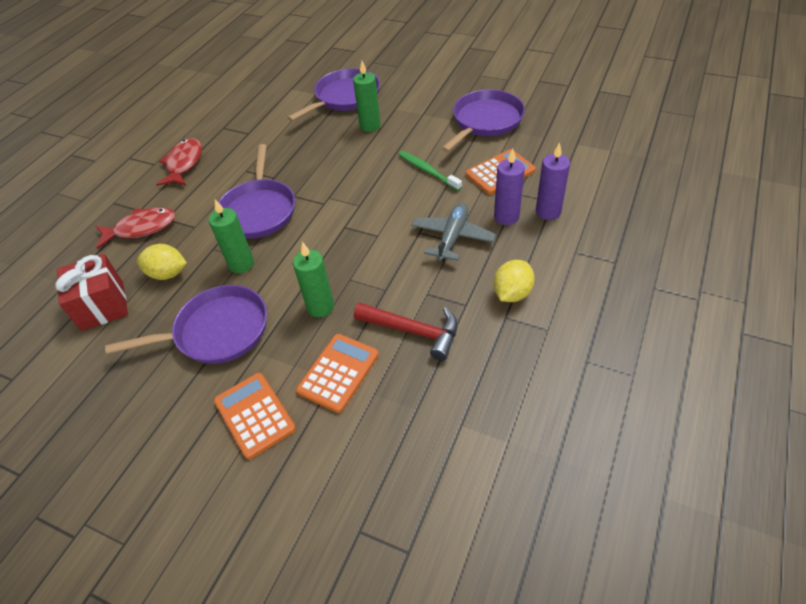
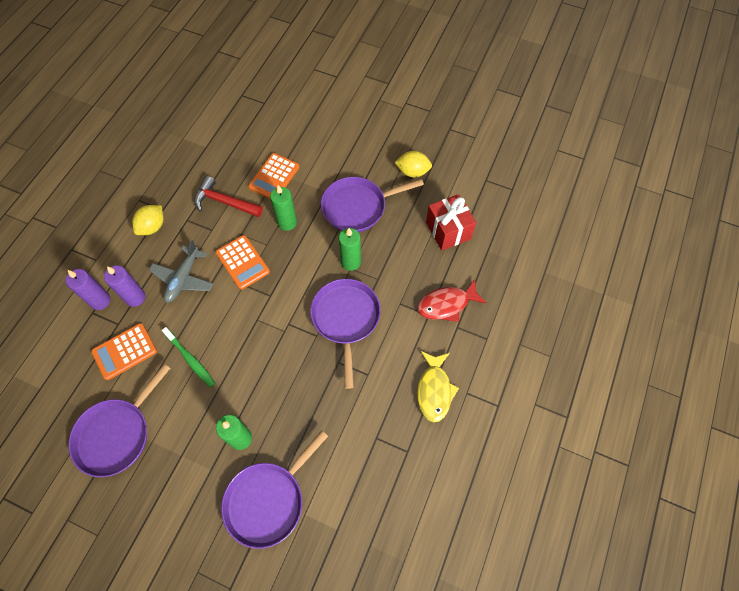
camera: 175 degrees right, 15 degrees up
(168, 274) = (407, 256): yellow lemon -> yellow lemon (412, 172)
(184, 164) = (434, 390): red fish -> yellow fish
(254, 415) = (323, 155): orange calculator -> orange calculator (242, 262)

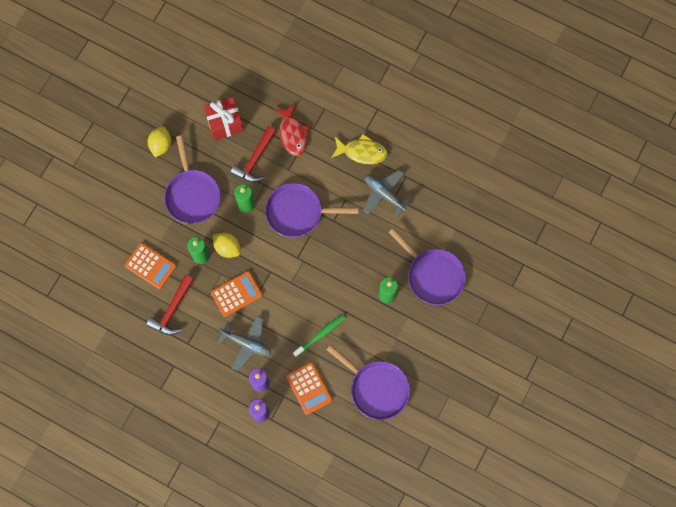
camera: 85 degrees left, 10 degrees up
(152, 227) = (191, 373): yellow lemon -> yellow lemon (227, 248)
(379, 424) = (384, 194): none -> grey plane
(408, 266) = (255, 159): none -> red hammer

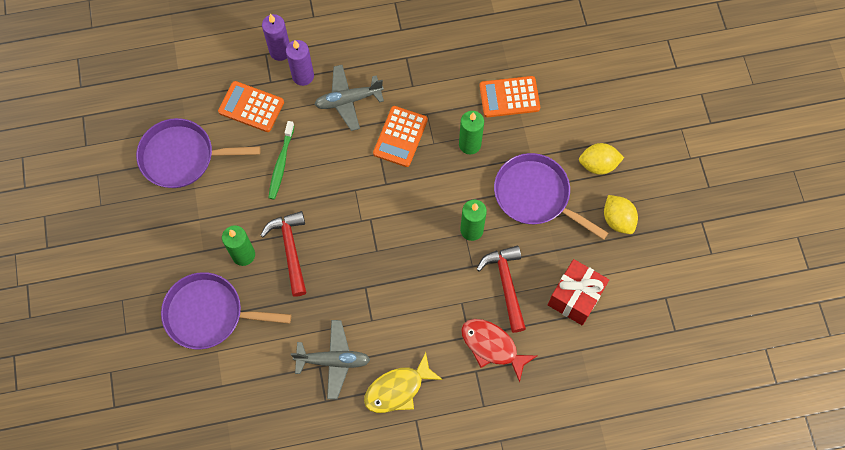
camera: 140 degrees right, 5 degrees down
(172, 310) = (449, 75): red hammer -> red hammer (290, 250)
(227, 248) = (450, 172): yellow lemon -> yellow lemon (598, 164)
(297, 212) = (411, 265): purple pan -> none

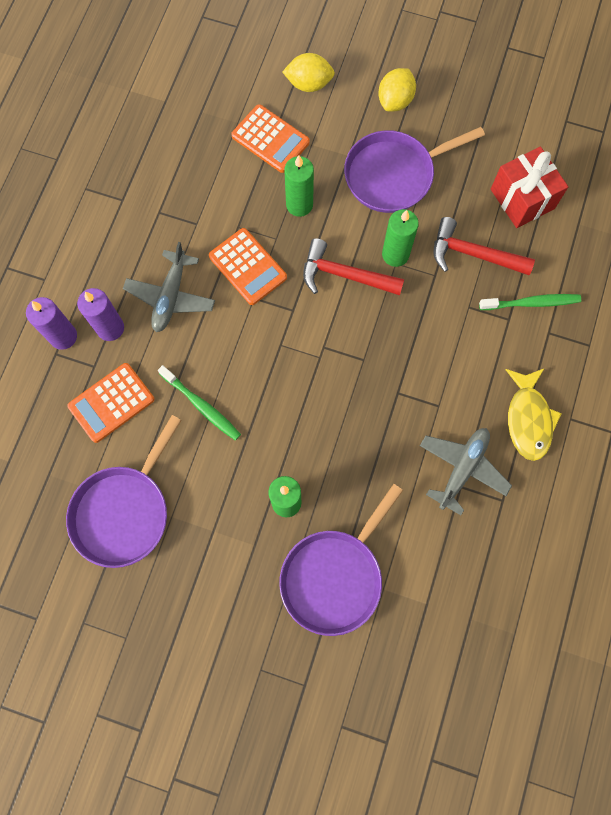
camera: 60 degrees left, 5 degrees up
(290, 250) = (310, 448): red hammer -> red hammer (345, 275)
(492, 346) = (531, 303): red fish -> green toothbrush
(509, 97) = (270, 139): orange calculator -> orange calculator turned 75 degrees counterclockwise
(618, 219) = (463, 116): yellow lemon -> yellow lemon (309, 84)

